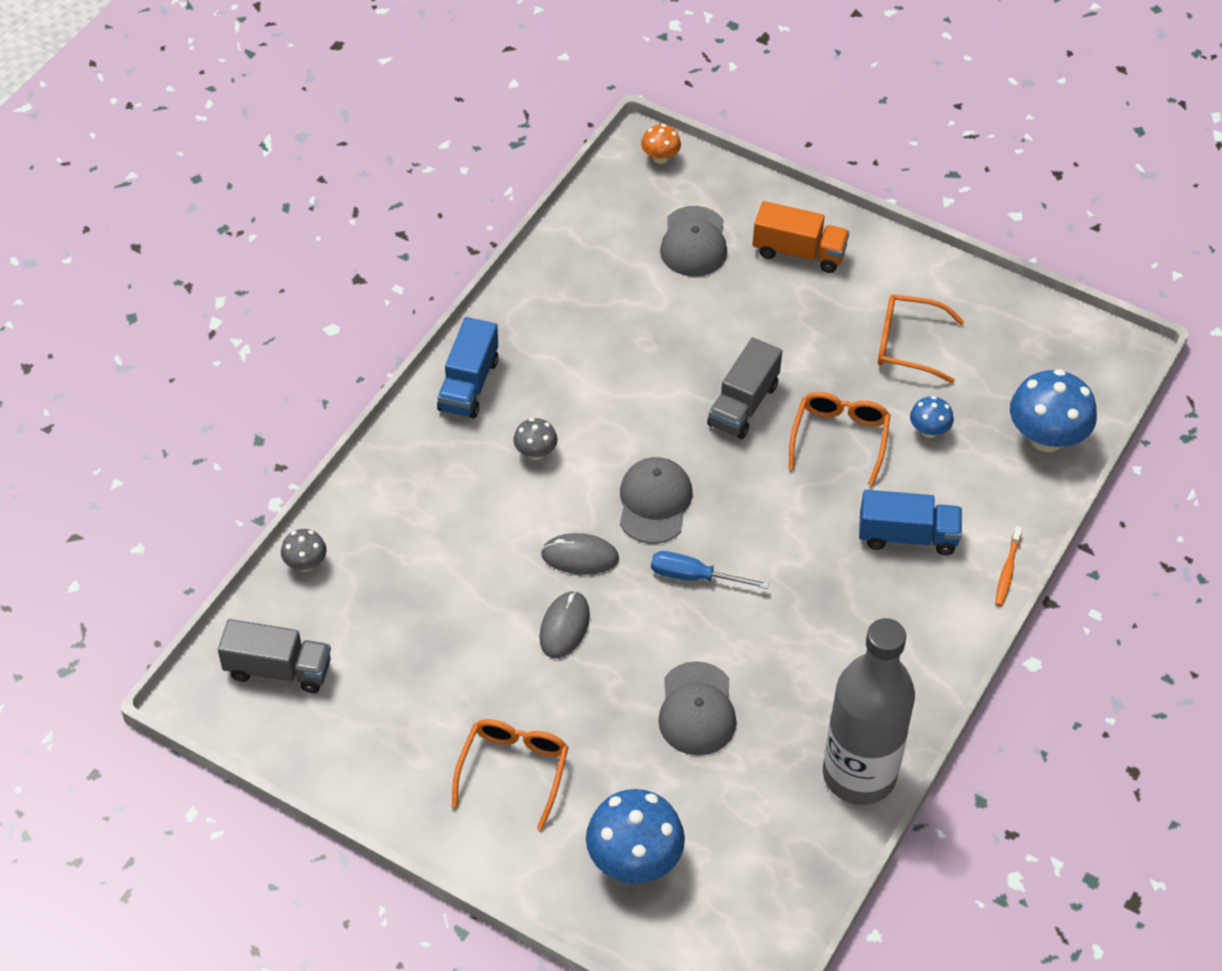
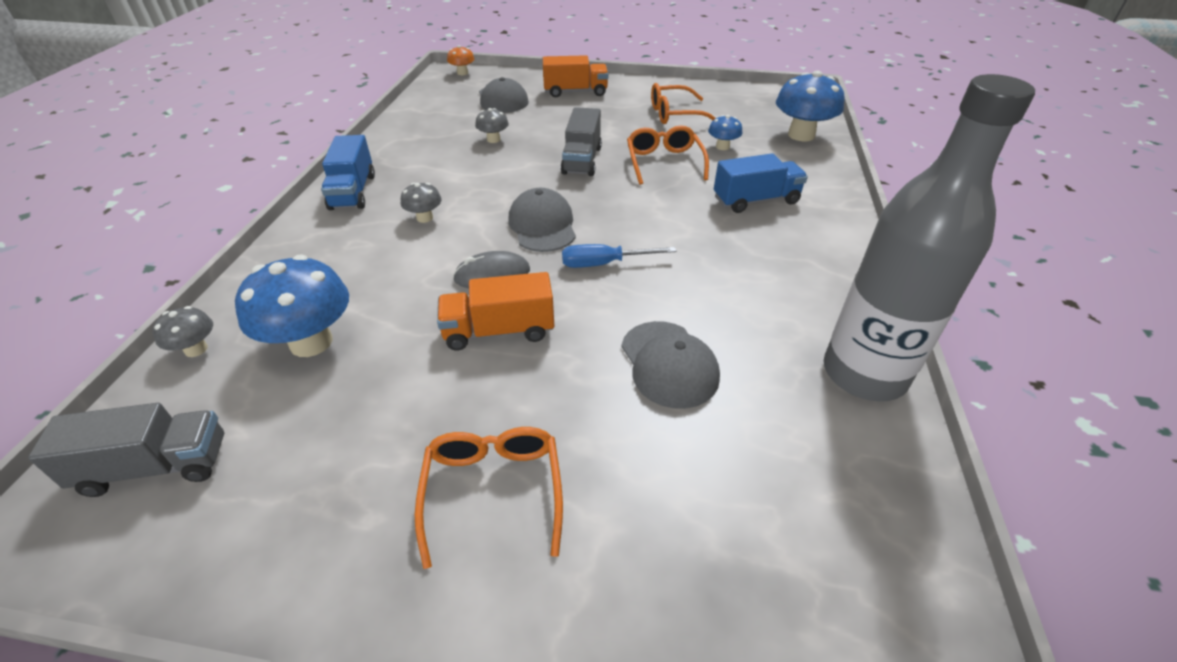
camera: 20 degrees left, 10 degrees down
(564, 626) = (499, 331): grey mouse -> orange truck
(634, 860) = (694, 554): blue mushroom -> blue mushroom (311, 342)
(652, 331) = (493, 139): none -> grey mushroom
(1007, 571) = (845, 202): orange toothbrush -> none

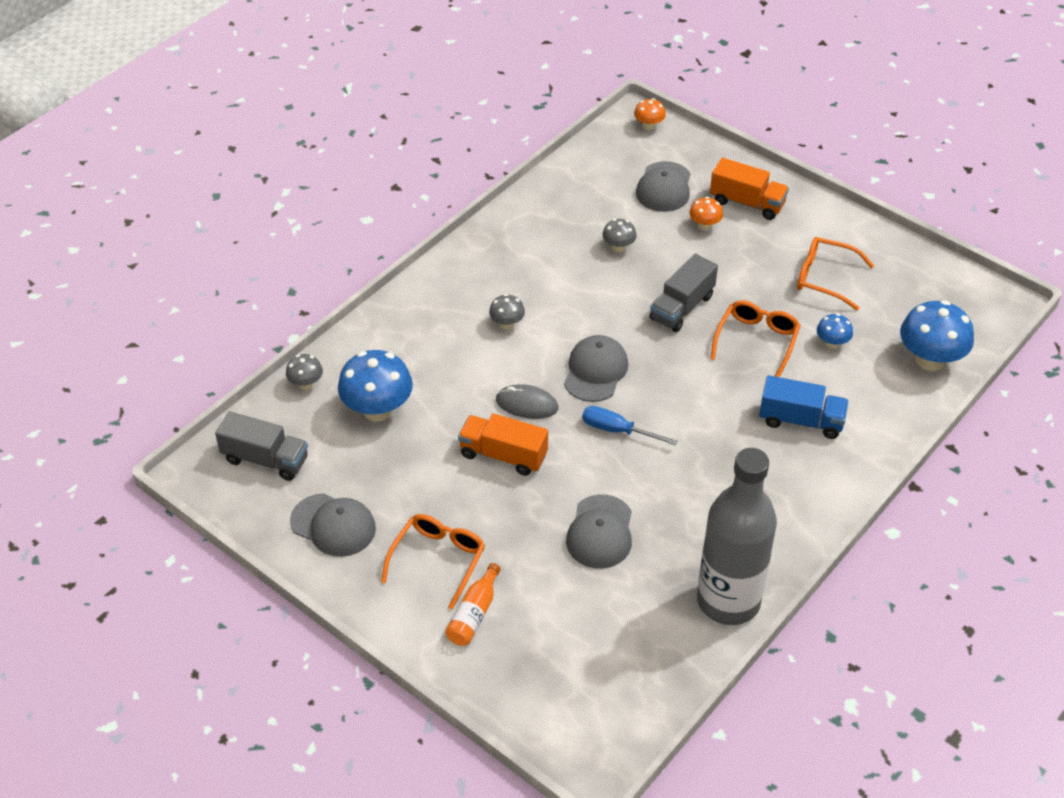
camera: 30 degrees right, 5 degrees up
(304, 515) = (333, 525): none -> grey cap
(353, 192) = (464, 269): blue truck -> none
(554, 110) = (704, 225): none -> orange mushroom
(593, 545) = (474, 614): none -> orange bottle

